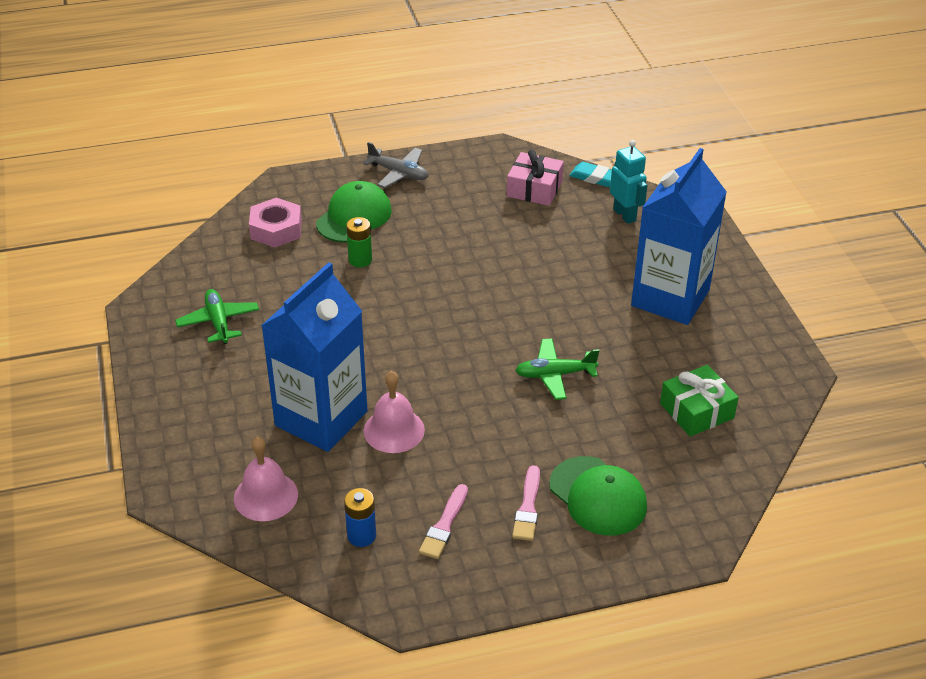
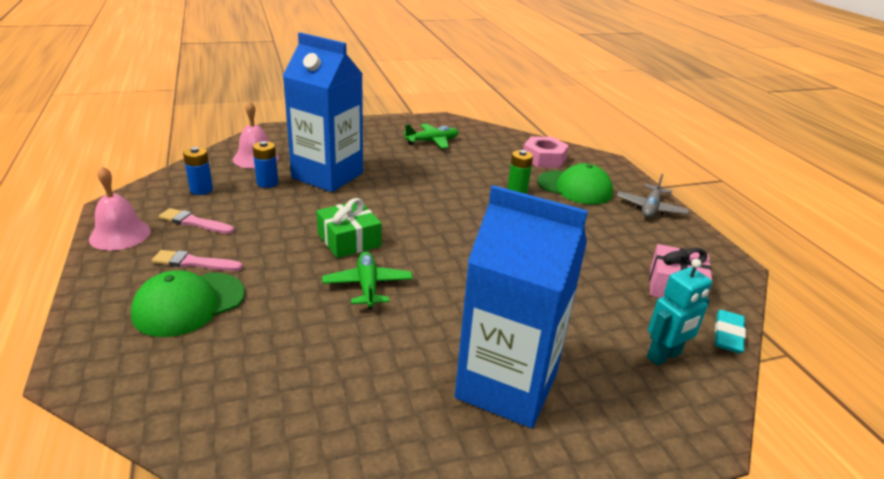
camera: 85 degrees right, 10 degrees down
(341, 473) = (267, 183): none -> blue battery
(394, 430) = (308, 203): pink bell -> pink bell (120, 234)
(696, 411) = (295, 391): green gift -> green gift (349, 240)

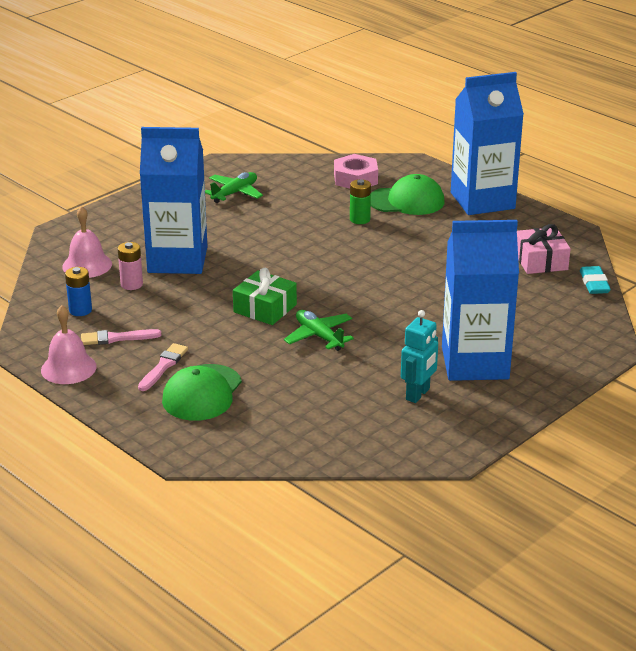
camera: 25 degrees left, 0 degrees up
(194, 262) = (163, 366): pink brush -> pink brush turned 135 degrees clockwise
(267, 183) = (131, 284): blue battery -> pink battery
(650, 208) = (482, 201): grey plane -> blue carton
(664, 356) = (561, 311): turquoise robot -> turquoise robot (418, 394)

